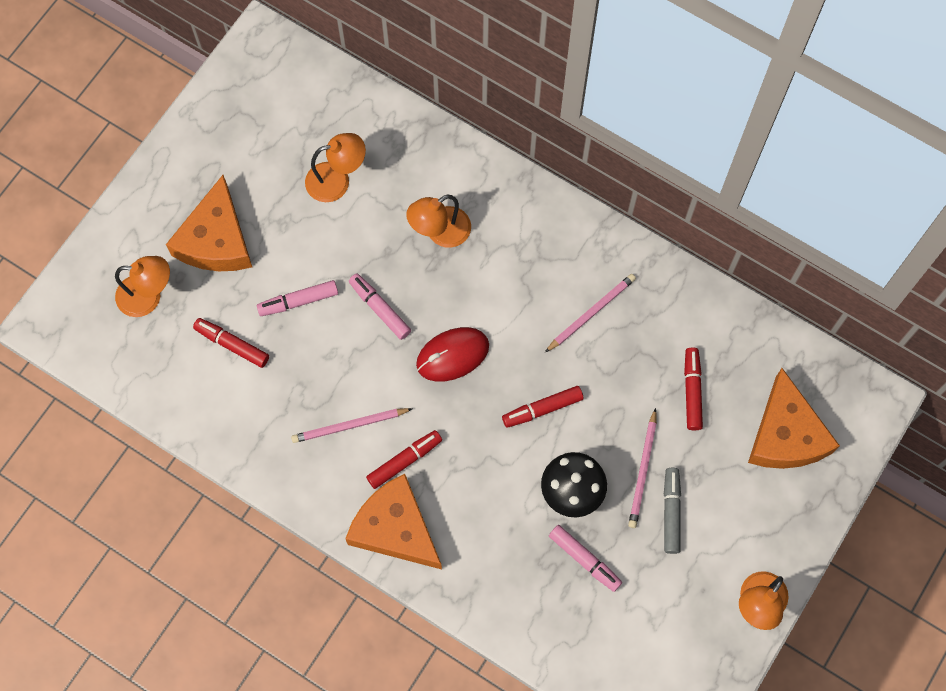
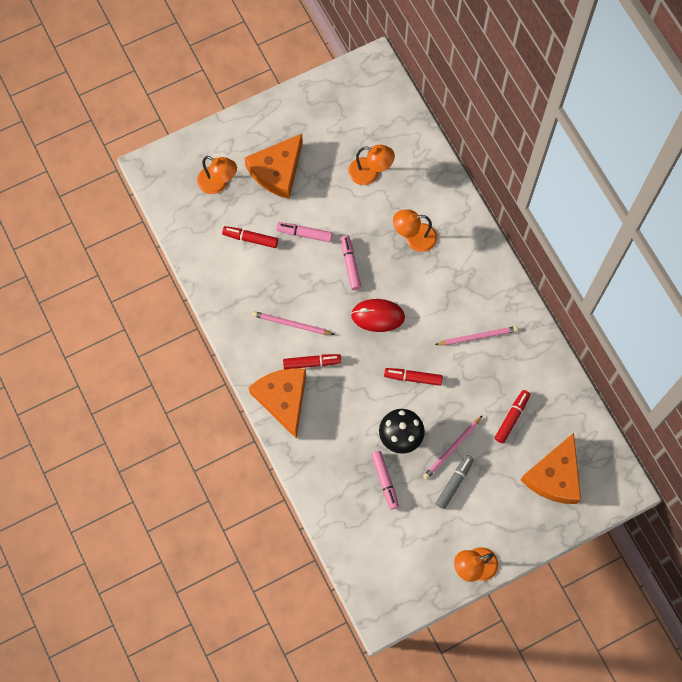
camera: 30 degrees right, 0 degrees up
(232, 345) = (250, 239): red marker -> red marker turned 45 degrees counterclockwise

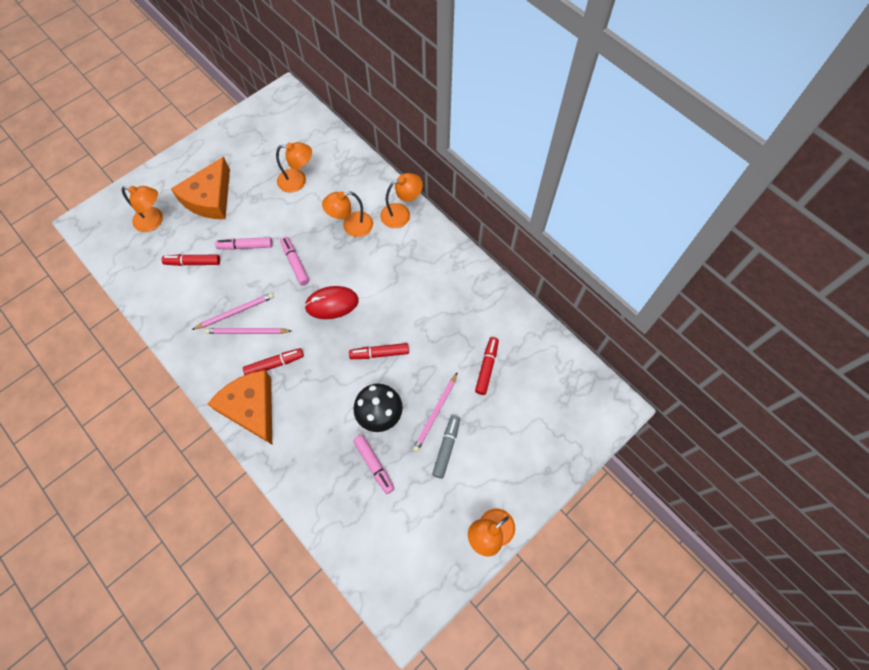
camera: 15 degrees left, 5 degrees down
(468, 236) = (401, 213): none -> orange lamp
(478, 336) = (433, 299): pink pencil -> pink pencil (235, 312)
(554, 476) = (545, 414): orange cheese -> none

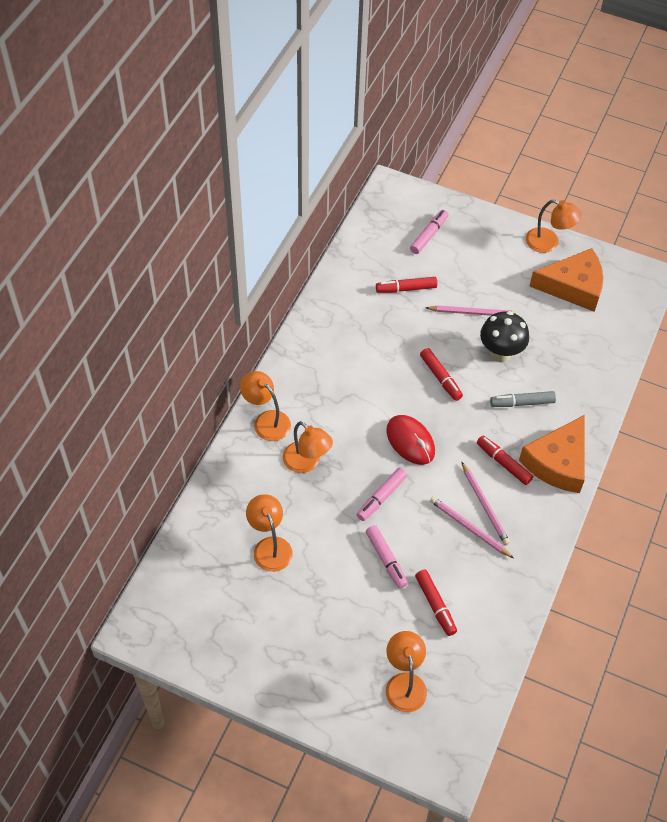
camera: 115 degrees left, 10 degrees down
(210, 198) = (341, 635): orange cheese -> orange cheese (573, 286)
(374, 465) = (546, 341): pink marker -> pink marker (429, 235)
(446, 448) = (498, 294): grey marker -> grey marker (522, 403)

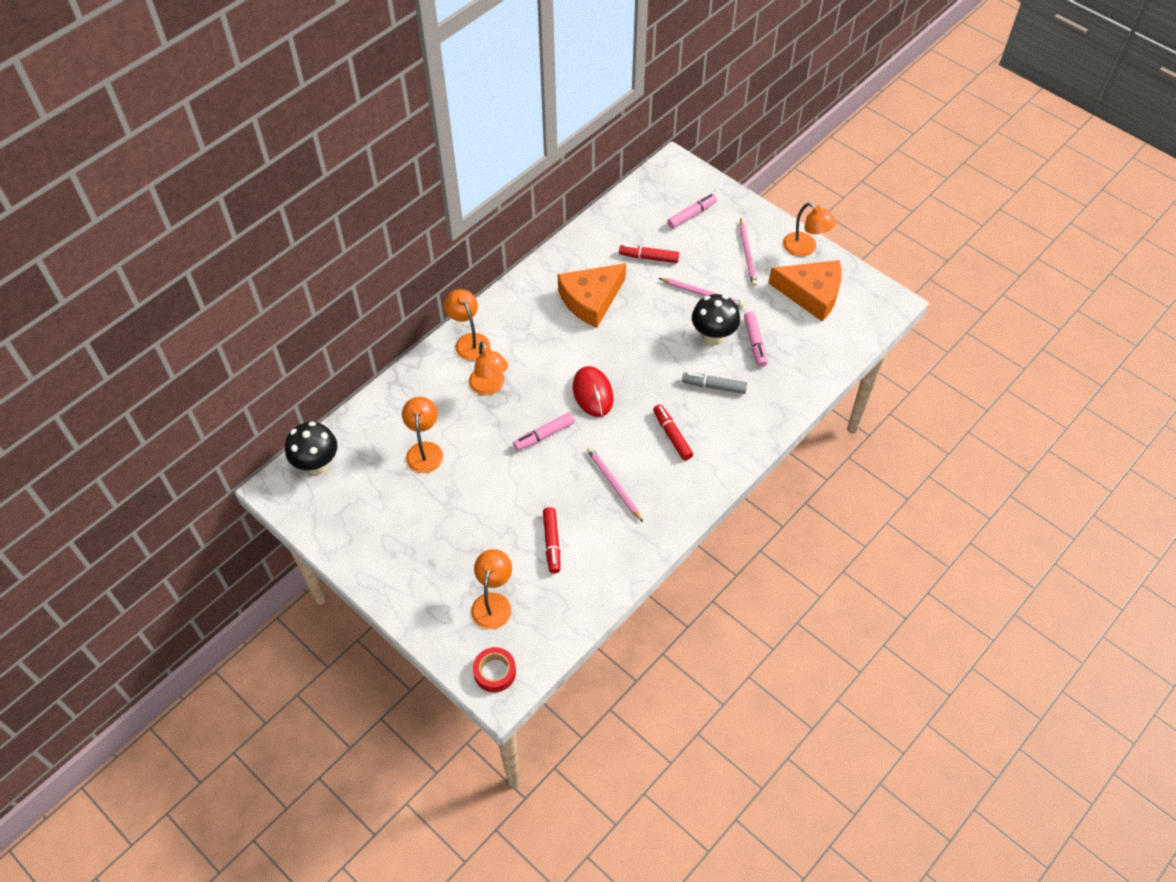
camera: 20 degrees right, 0 degrees up
(166, 593) = (317, 465): none -> black mushroom
(386, 559) = (524, 490): pink marker -> pink marker (755, 343)
(436, 753) = (495, 672): none -> red tape
(440, 377) = (646, 344): red marker -> none
(485, 505) = (637, 468): pink pencil -> pink pencil (747, 254)
(558, 462) = (725, 448): orange cheese -> orange cheese (591, 300)

